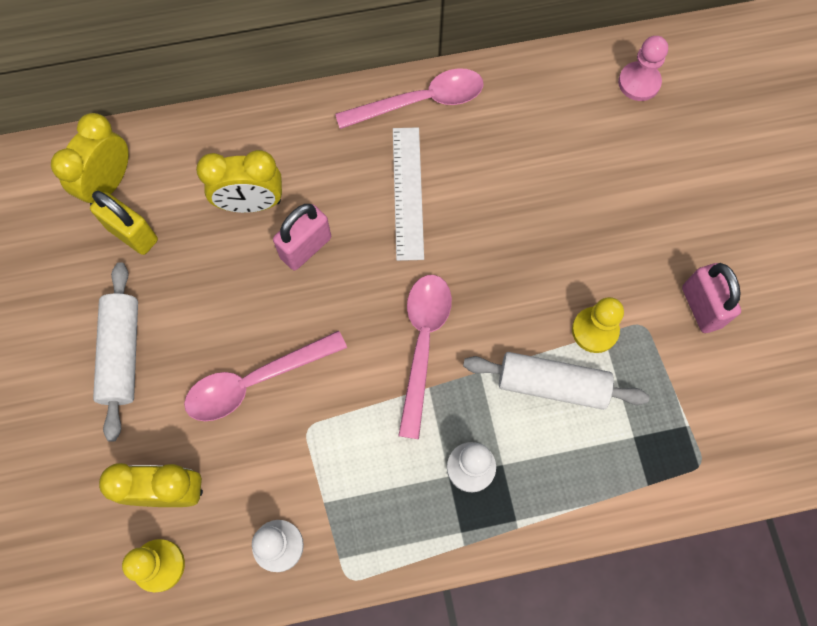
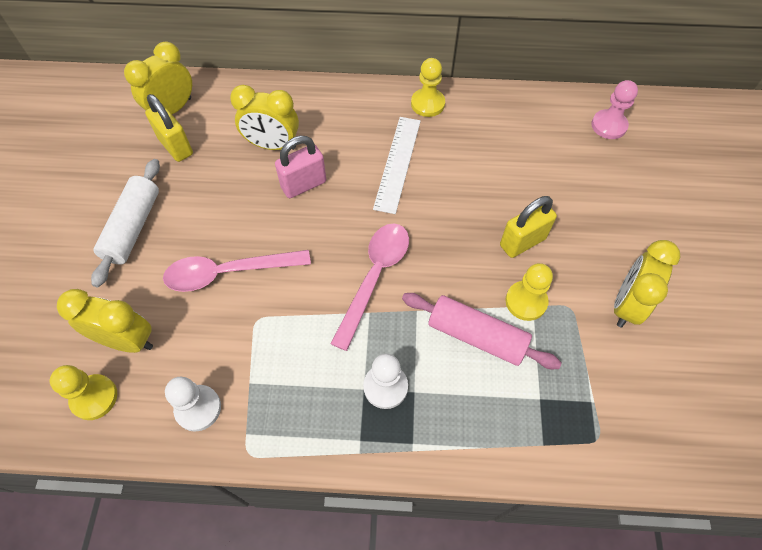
camera: 15 degrees right, 10 degrees down
(421, 102) = (427, 104): pink spoon -> yellow pawn
(552, 385) = (476, 336): white rolling pin -> pink rolling pin
(574, 259) = (522, 242): none -> yellow padlock
(701, 307) = (626, 305): pink padlock -> yellow clock

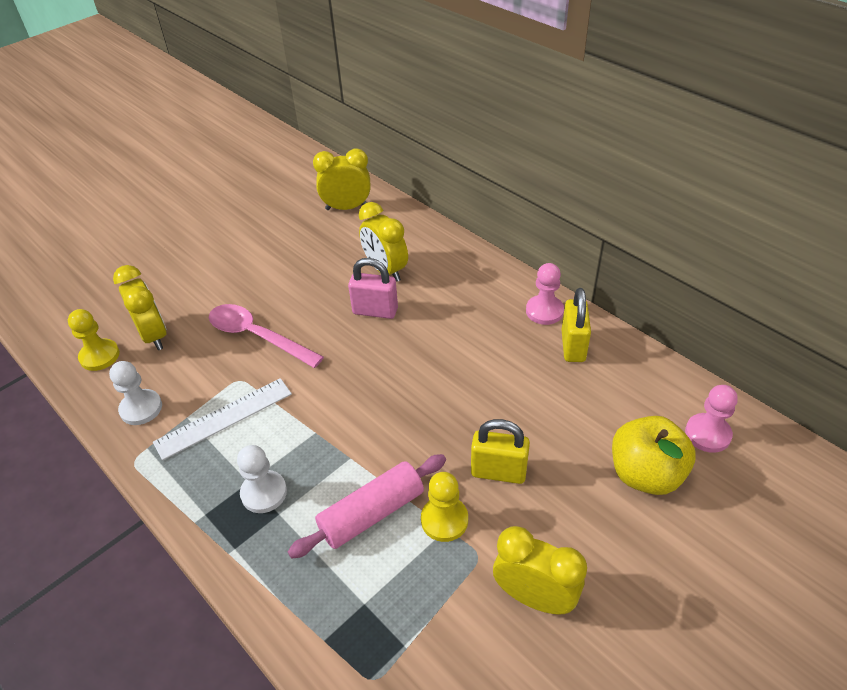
camera: 45 degrees right, 15 degrees down
(133, 227) = (236, 268): white rolling pin -> none
(176, 146) = (321, 233): yellow padlock -> yellow padlock (573, 346)
(374, 277) = (348, 411): pink spoon -> none
(397, 163) = (464, 340): white ruler -> white ruler (224, 418)
(427, 104) = (544, 311): yellow pawn -> pink pawn
(476, 336) = (372, 513): pink rolling pin -> pink rolling pin turned 75 degrees clockwise
(603, 177) = (645, 474): none -> yellow apple
(626, 305) = (534, 597): yellow clock -> yellow clock turned 45 degrees clockwise

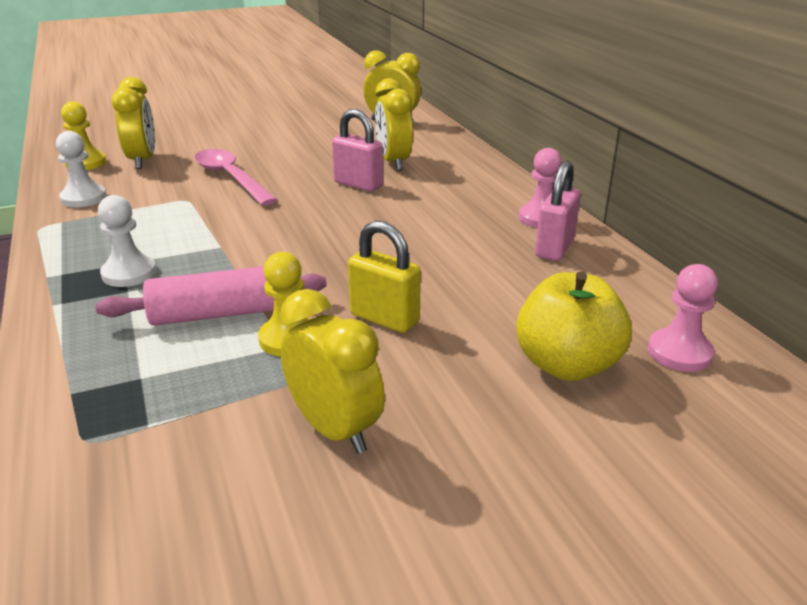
camera: 20 degrees right, 15 degrees down
(224, 418) = (147, 219): white ruler -> none
(573, 346) = (554, 248): yellow padlock -> pink padlock

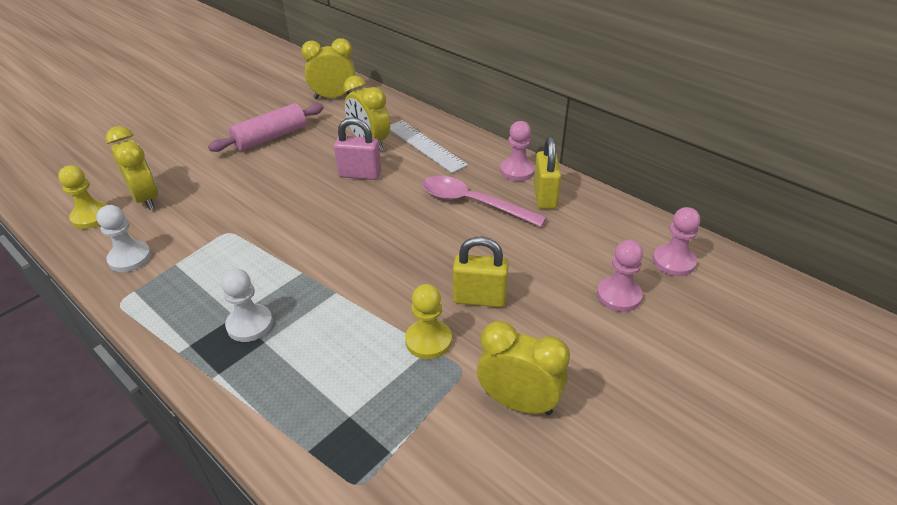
camera: 25 degrees left, 10 degrees up
(217, 314) = (357, 337): pink rolling pin -> pink rolling pin (270, 137)
(231, 178) = (247, 197): pink spoon -> pink spoon (473, 203)
(452, 176) = (425, 145): none -> white ruler
(554, 248) = (545, 197): pink padlock -> yellow padlock
(567, 365) = (618, 295): yellow apple -> pink pawn

